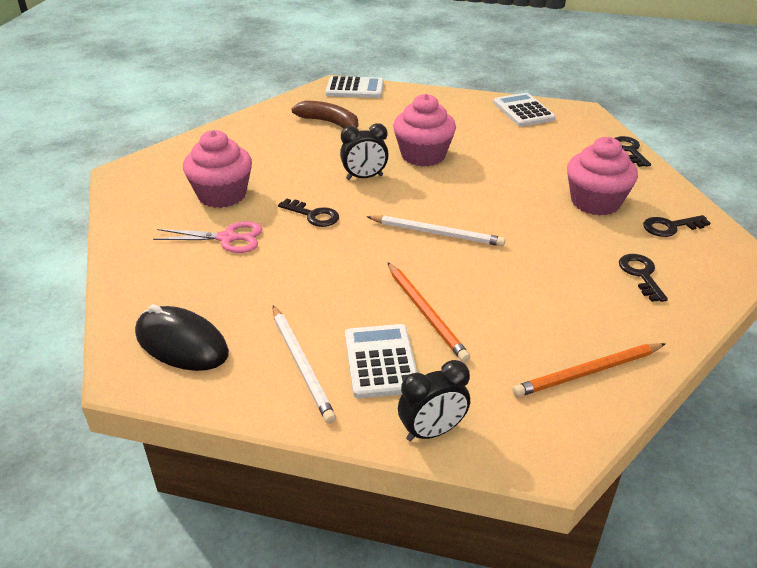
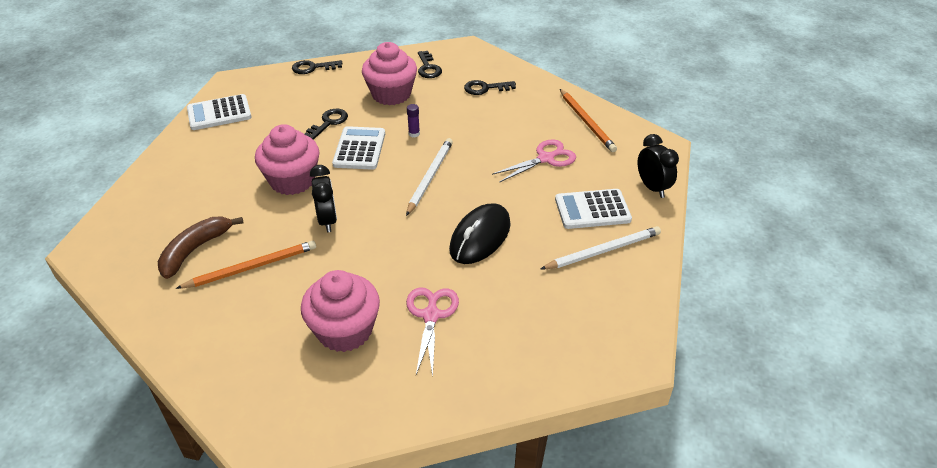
camera: 90 degrees left, 5 degrees up
(181, 344) = (591, 327): black mouse -> black mouse (480, 237)
(313, 215) = (394, 254): black key -> black key (329, 123)
(355, 88) = (107, 231): white calculator -> white calculator (359, 149)
(426, 313) = (536, 186): orange pencil -> orange pencil (252, 267)
(487, 325) = (546, 158): none -> pink scissors
(517, 220) = (414, 134): none -> purple glue stick

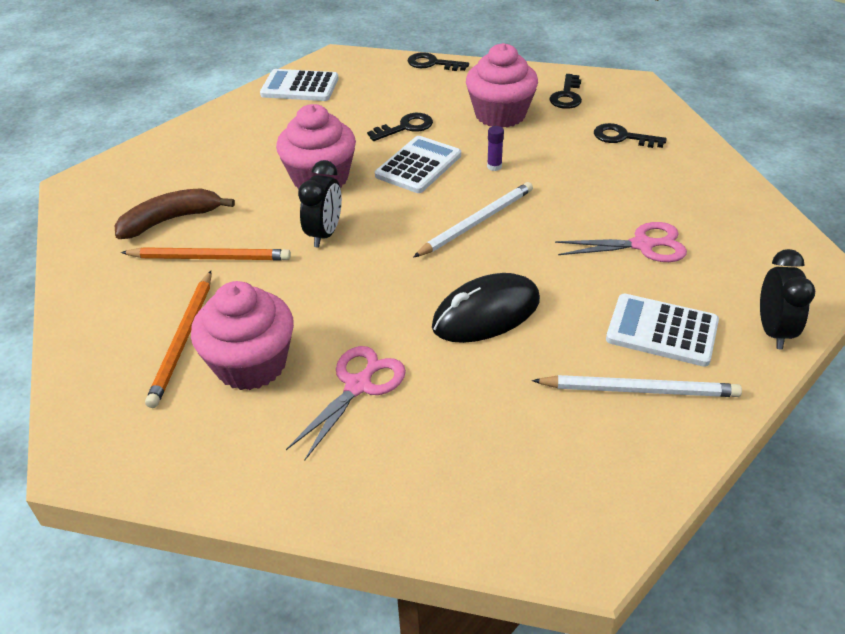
camera: 30 degrees right, 0 degrees up
(586, 122) = (734, 216): orange pencil -> orange pencil (183, 340)

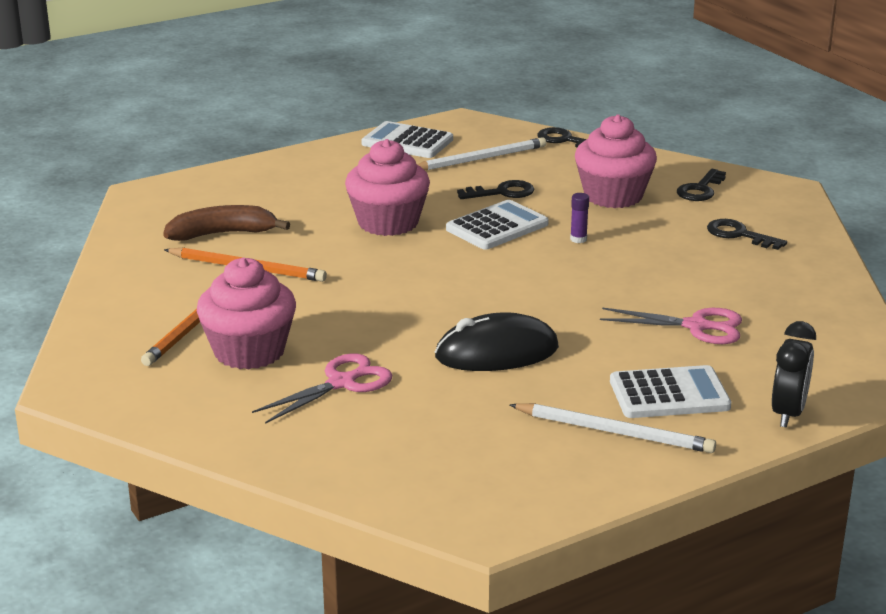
camera: 15 degrees right, 15 degrees down
(325, 234) = (369, 267): black clock -> none
(477, 222) = (531, 281): white pencil -> white pencil (481, 159)
(662, 331) = (669, 394): white calculator -> white calculator turned 135 degrees clockwise

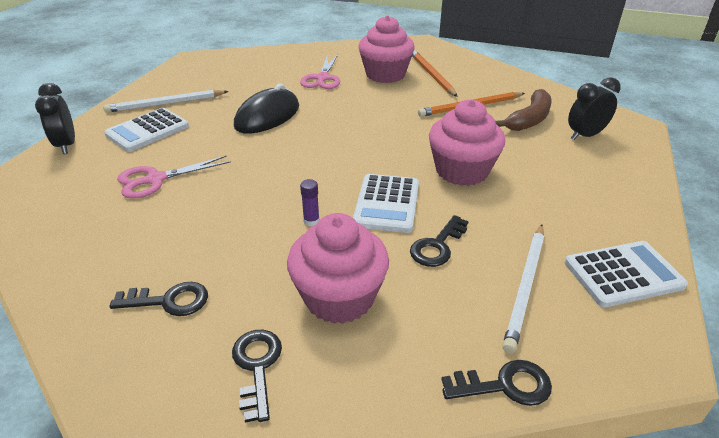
camera: 140 degrees right, 10 degrees up
(213, 203) = (585, 136): none -> black clock

